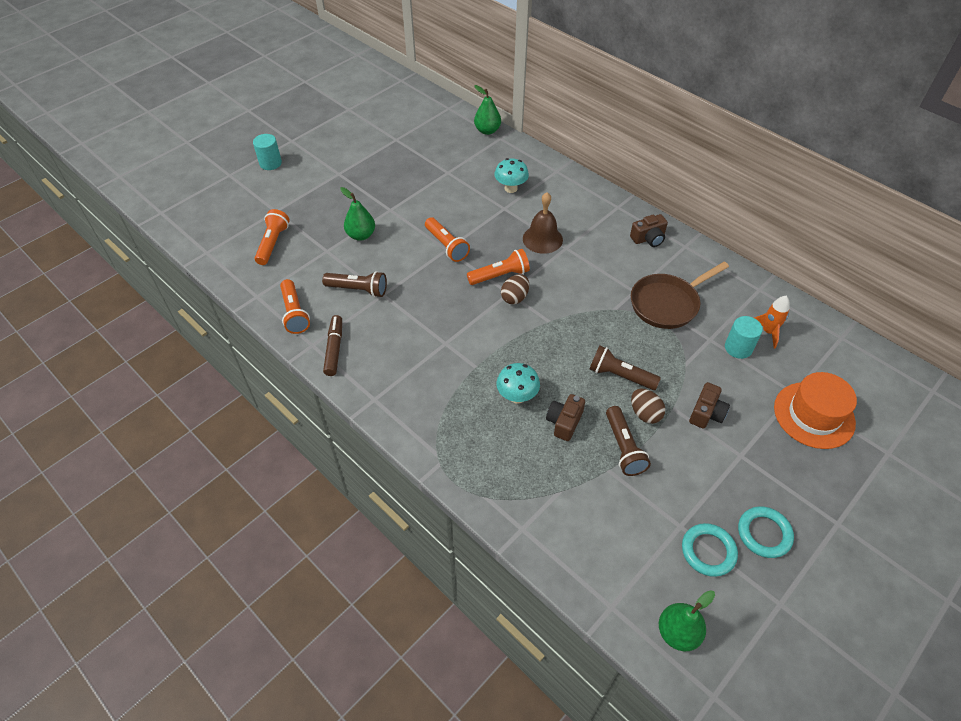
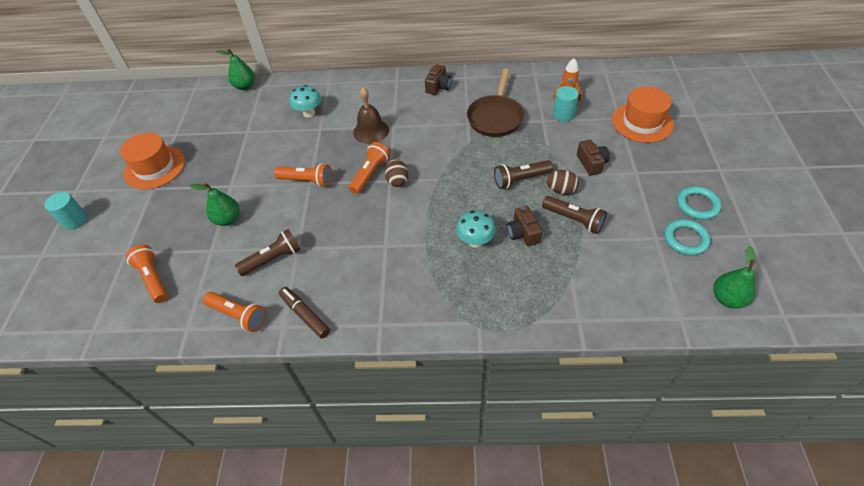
camera: 40 degrees left, 0 degrees up
(356, 157) = (155, 167): none -> orange hat

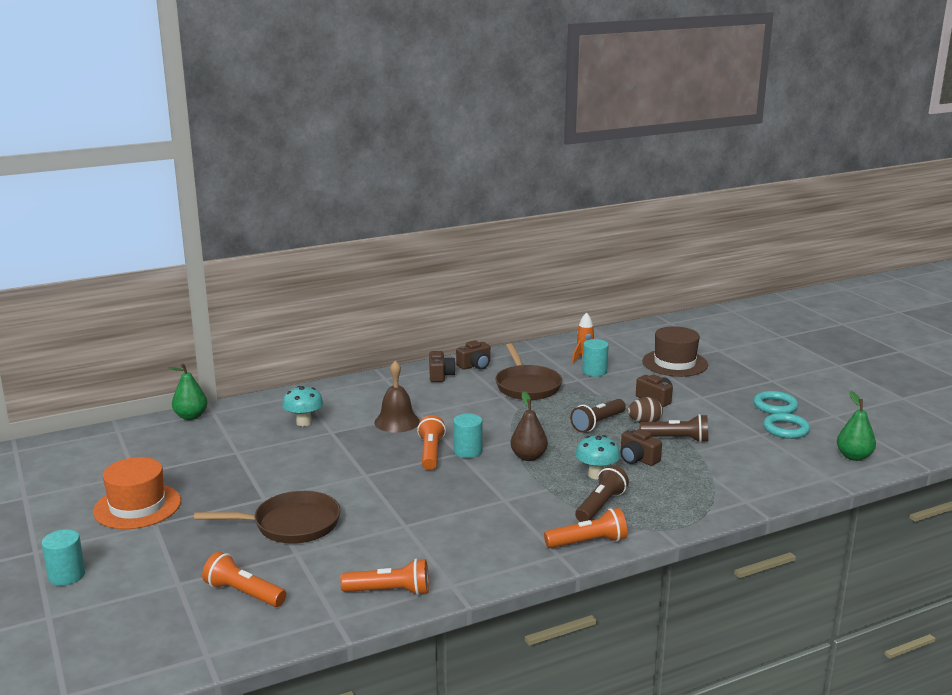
camera: 30 degrees left, 30 degrees down
(227, 219) = (291, 525): green pear -> brown pan
(273, 259) = (384, 540): brown flashlight -> brown flashlight (600, 506)
(305, 315) = (469, 570): brown marker -> none
(307, 181) = (360, 474): orange flashlight -> orange flashlight (588, 542)
(397, 180) = (468, 451): brown egg -> turquoise cylinder
(437, 202) = (528, 457): none -> brown pear
(472, 82) = (475, 365): none -> brown camera
(642, 122) = (675, 363): orange hat -> brown hat

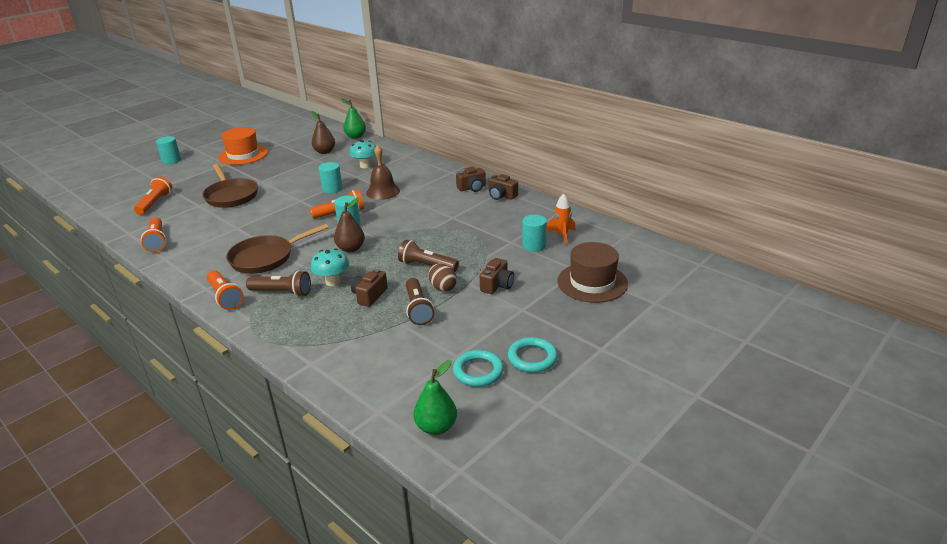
camera: 70 degrees right, 10 degrees up
(217, 443) = (324, 152): none -> brown pear
(353, 451) = (332, 189): none -> turquoise cylinder
(527, 386) = (479, 223): brown pan -> brown pan (266, 258)

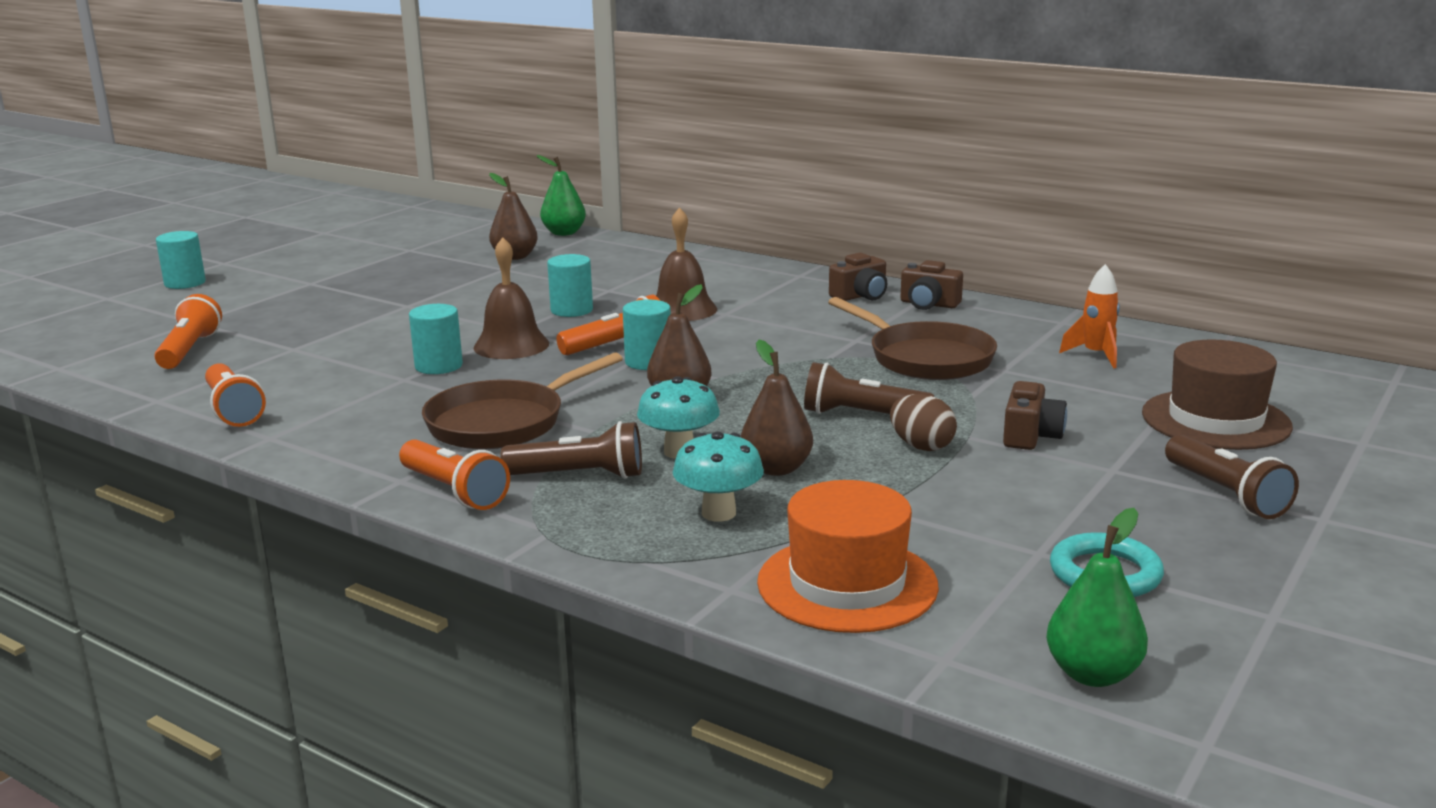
camera: 10 degrees left, 10 degrees down
(231, 196) = (356, 330): brown pan -> brown pan (925, 358)
(243, 155) = (341, 268): orange hat -> orange hat (847, 584)
(293, 210) = (511, 345): none -> brown bell
(365, 166) = (615, 274): turquoise mushroom -> turquoise mushroom (718, 513)
(369, 295) = (776, 468): brown camera -> brown pear
(418, 309) = (896, 483): brown flashlight -> brown flashlight (1226, 494)
(532, 358) = (1198, 543): turquoise ring -> none
(534, 246) = (1054, 373): turquoise cylinder -> turquoise cylinder (438, 366)

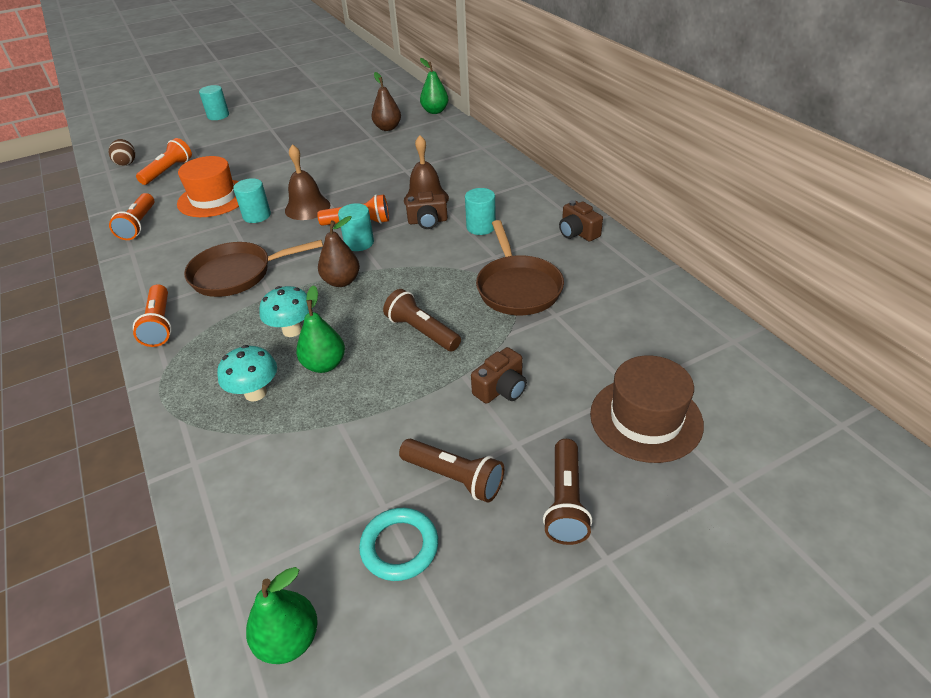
camera: 30 degrees right, 20 degrees up
(571, 310) = (368, 184): turquoise cylinder -> turquoise cylinder (481, 227)
(579, 476) = (225, 333): brown flashlight -> brown flashlight (454, 478)
(776, 468) = (324, 364): brown pear -> green pear
(847, 584) = (251, 486): orange hat -> orange hat (213, 198)
(860, 296) = (543, 212): brown camera -> brown camera (427, 221)
(921, 446) = (424, 374): brown egg -> brown egg (126, 163)
(1096, 355) = (634, 319): orange rocket -> none

